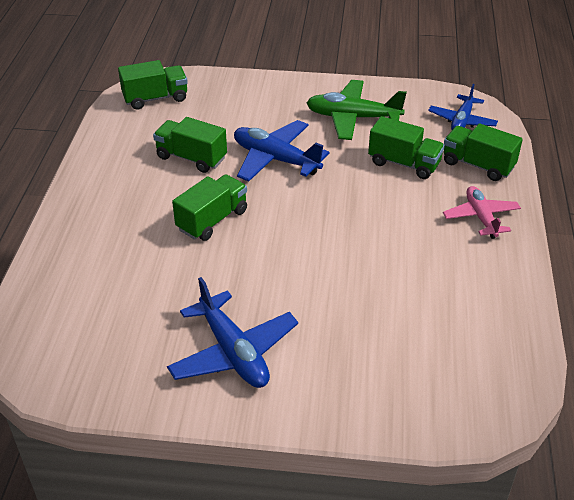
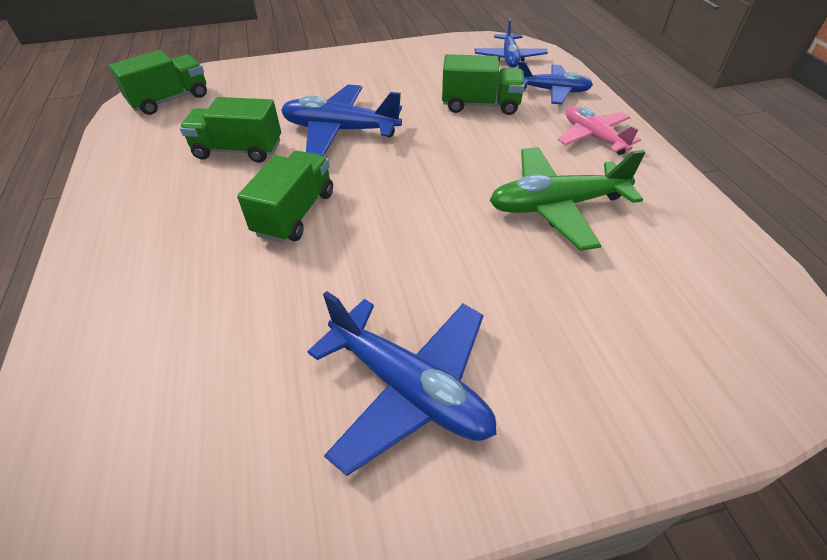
camera: 20 degrees left, 5 degrees up
(353, 118) = (401, 76): green plane -> green plane (556, 206)
(478, 165) = (553, 91): green truck -> blue plane

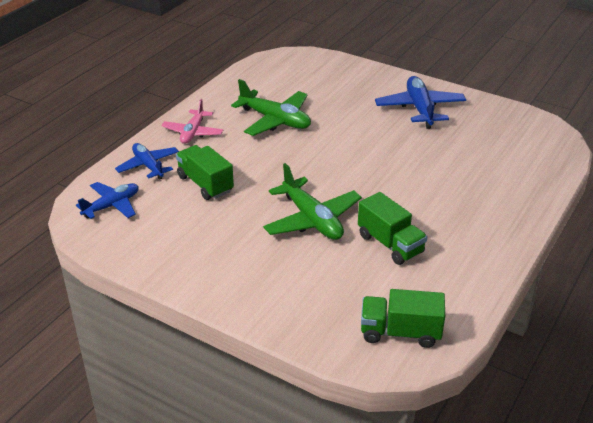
camera: 135 degrees left, 10 degrees down
(295, 213) = (396, 185): green truck -> none
(340, 130) = (312, 219): blue plane -> green plane

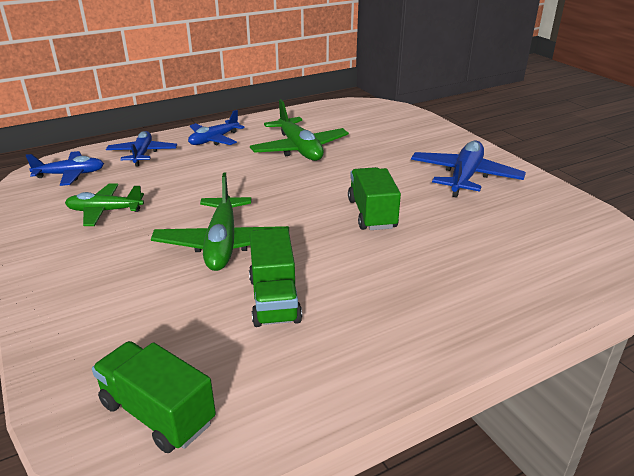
camera: 30 degrees right, 5 degrees down
(189, 226) = (105, 211): none -> green plane
(193, 132) = (214, 140): pink plane -> blue plane
(205, 184) = (168, 181): green truck -> green truck (372, 214)

